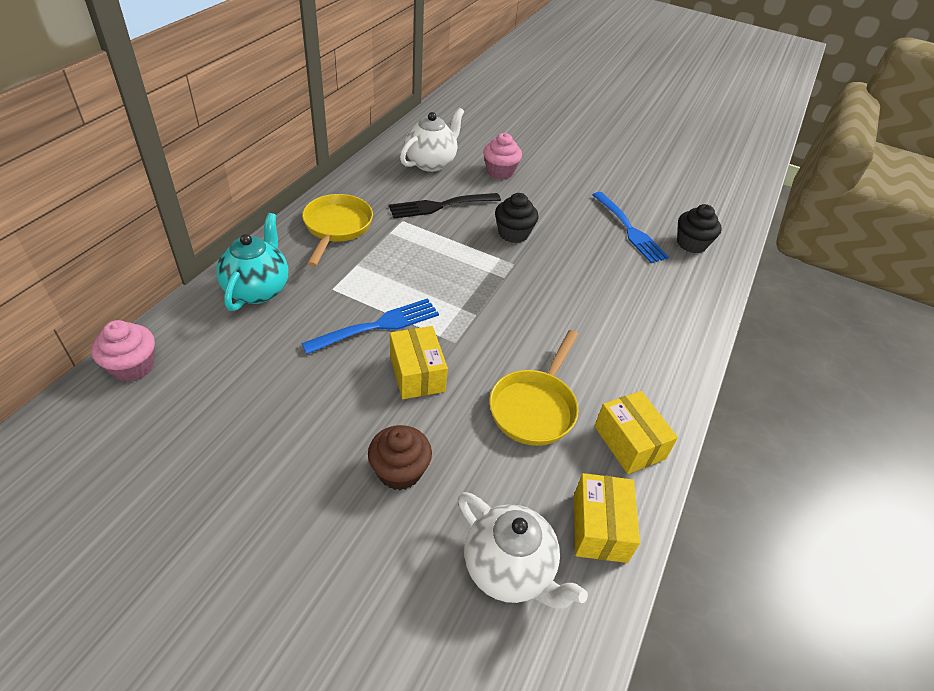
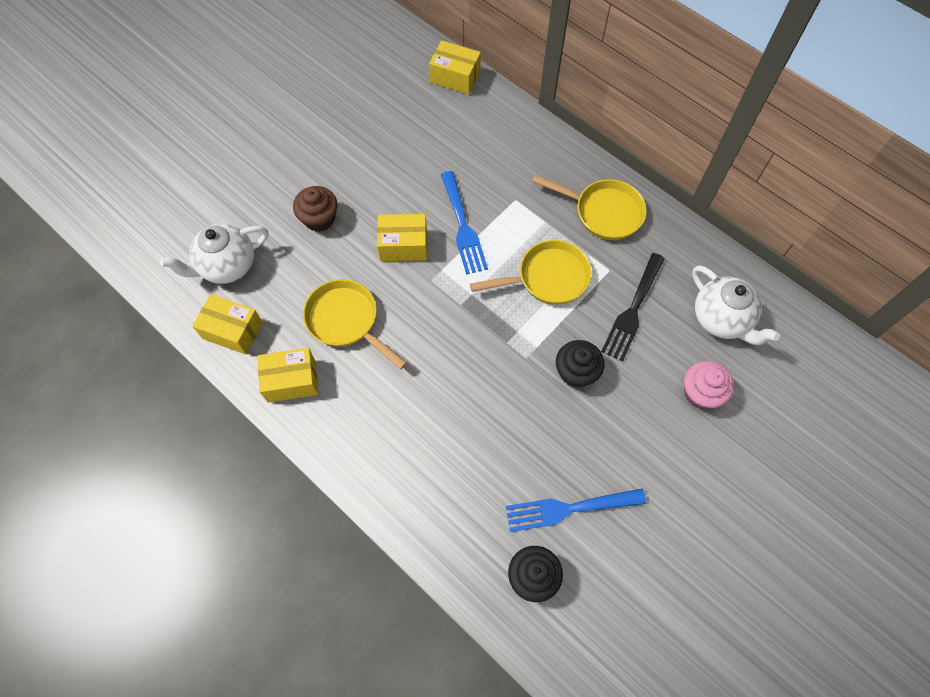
camera: 110 degrees right, 20 degrees up
(133, 366) = (455, 77): pink cupcake -> yellow box
(258, 290) = (523, 148): turquoise teapot -> none
(423, 257) = (547, 278): none -> yellow pan
(440, 206) = (633, 310): black fork -> black fork turned 150 degrees counterclockwise

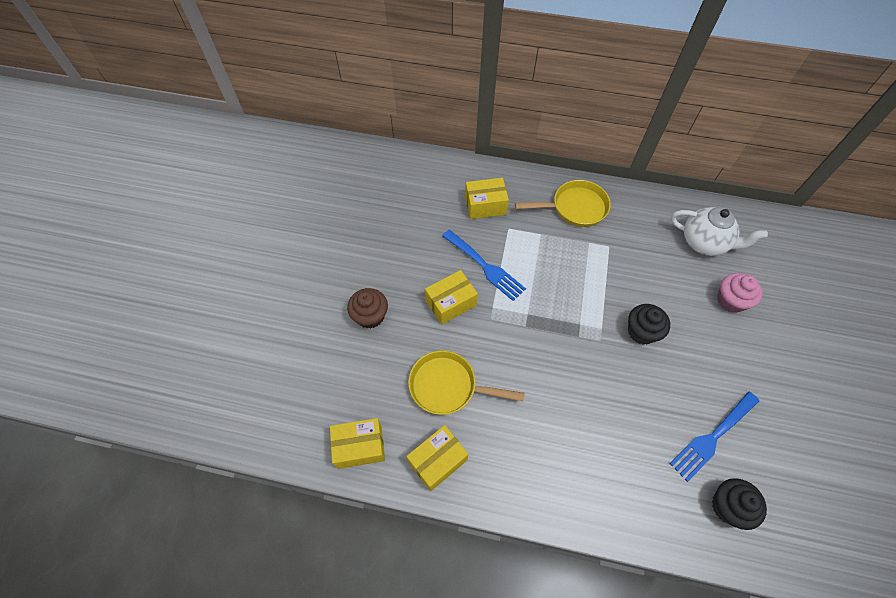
camera: 30 degrees left, 5 degrees down
(227, 266) = (318, 394): white teapot -> none
(455, 77) = (401, 161): yellow box -> yellow box (485, 205)
(547, 278) = (572, 273): yellow pan -> none
(633, 310) = (645, 266): black fork -> none

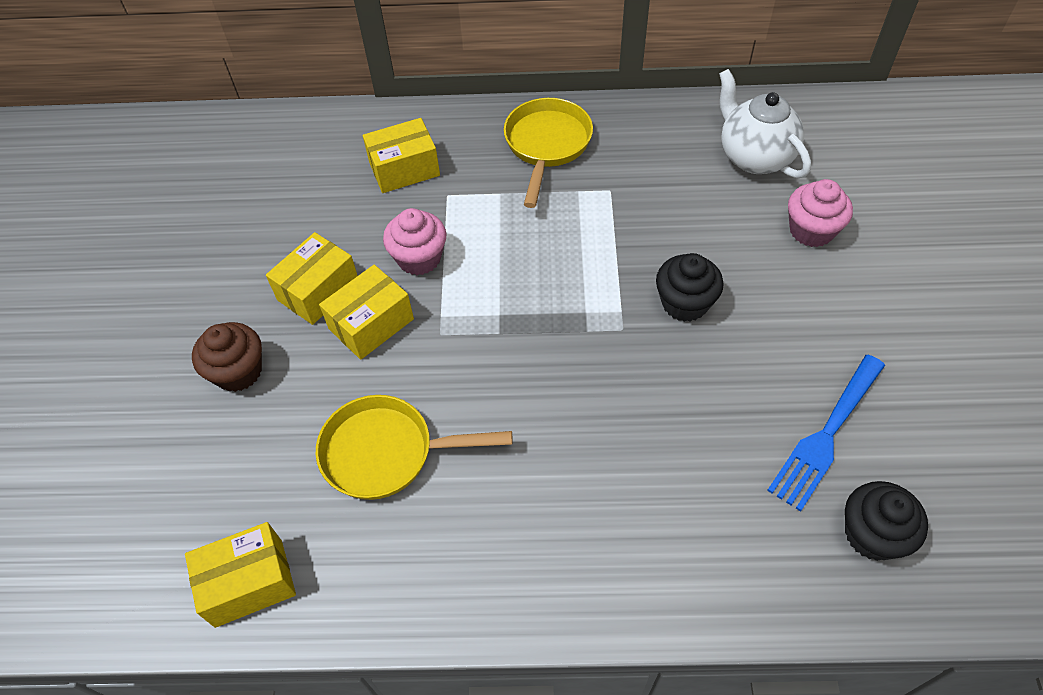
camera: 10 degrees left, 5 degrees down
(438, 461) = (387, 574): yellow box -> yellow box (318, 291)
(485, 266) = (419, 258): blue fork -> pink cupcake
(574, 208) = (546, 145): yellow pan -> yellow pan turned 60 degrees counterclockwise
(704, 243) = (754, 157): white teapot -> white teapot turned 135 degrees counterclockwise

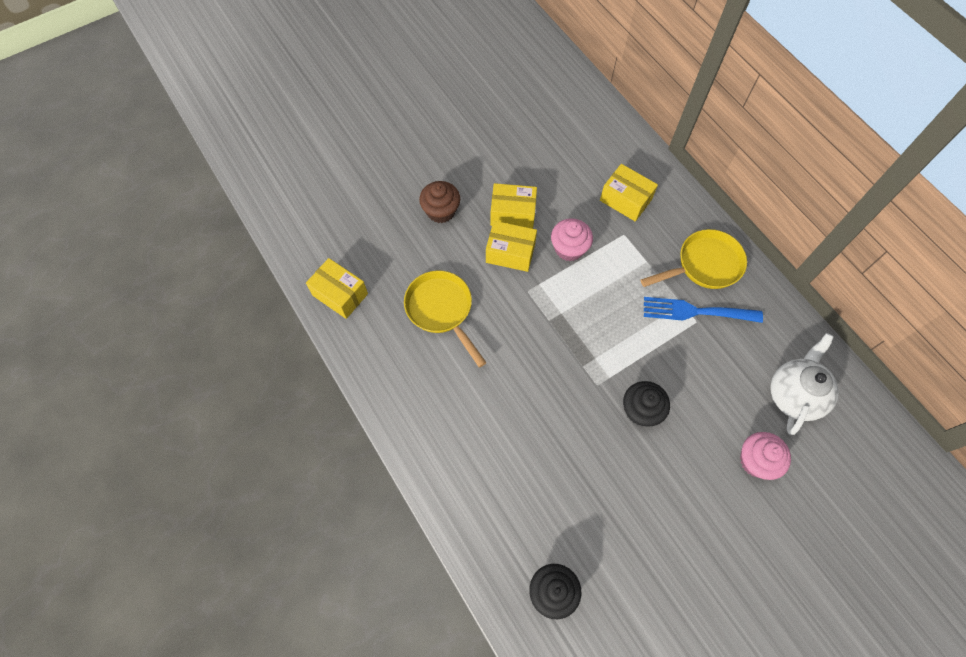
camera: 55 degrees right, 10 degrees up
(826, 436) = (601, 537): blue fork -> blue fork (695, 312)

